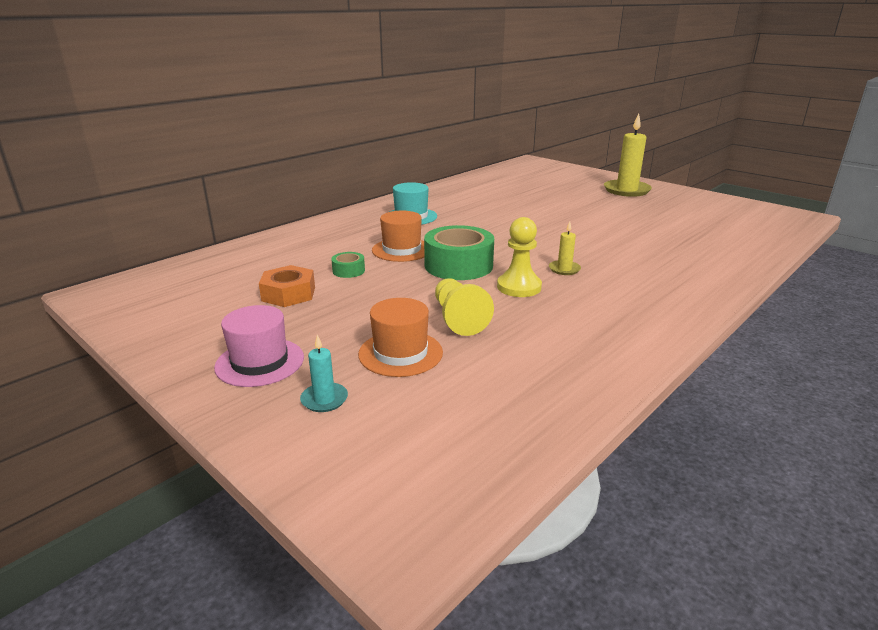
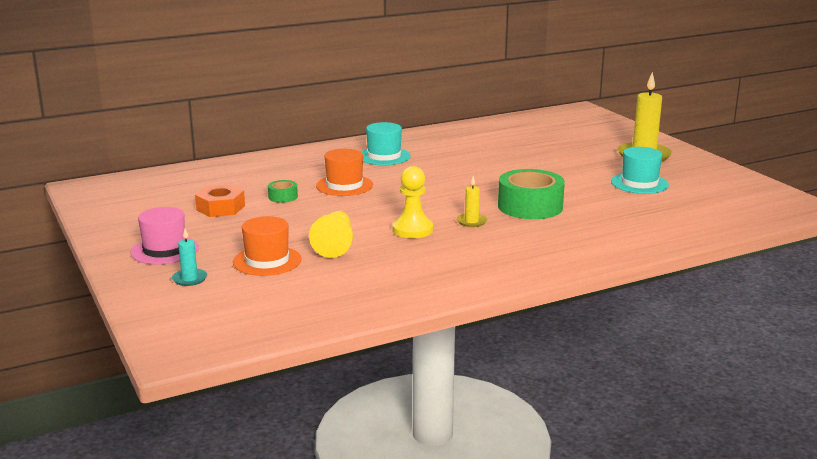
camera: 20 degrees right, 5 degrees down
(458, 265) = (380, 205): green tape -> green tape (530, 206)
(656, 213) = (639, 183): none -> turquoise hat

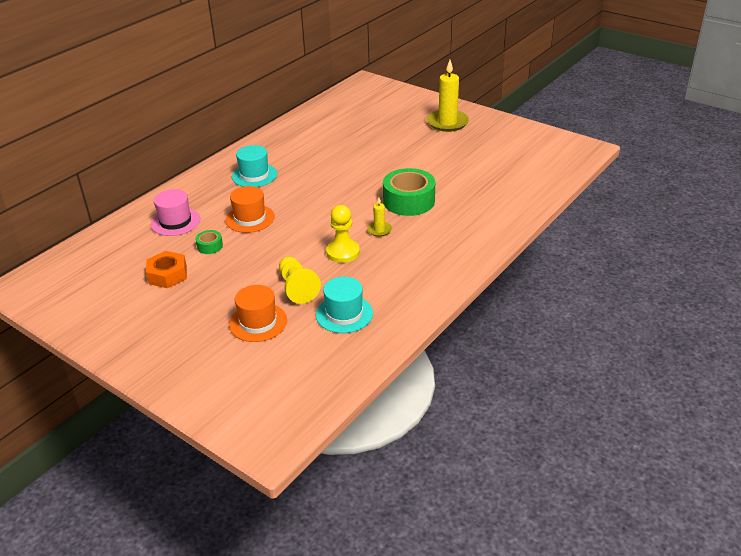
camera: 25 degrees left, 15 degrees up
(165, 250) = (162, 338): pink hat -> pink hat (175, 222)
(189, 279) = (212, 363): turquoise candle -> none
(639, 183) = (466, 154): turquoise hat -> turquoise hat (344, 314)

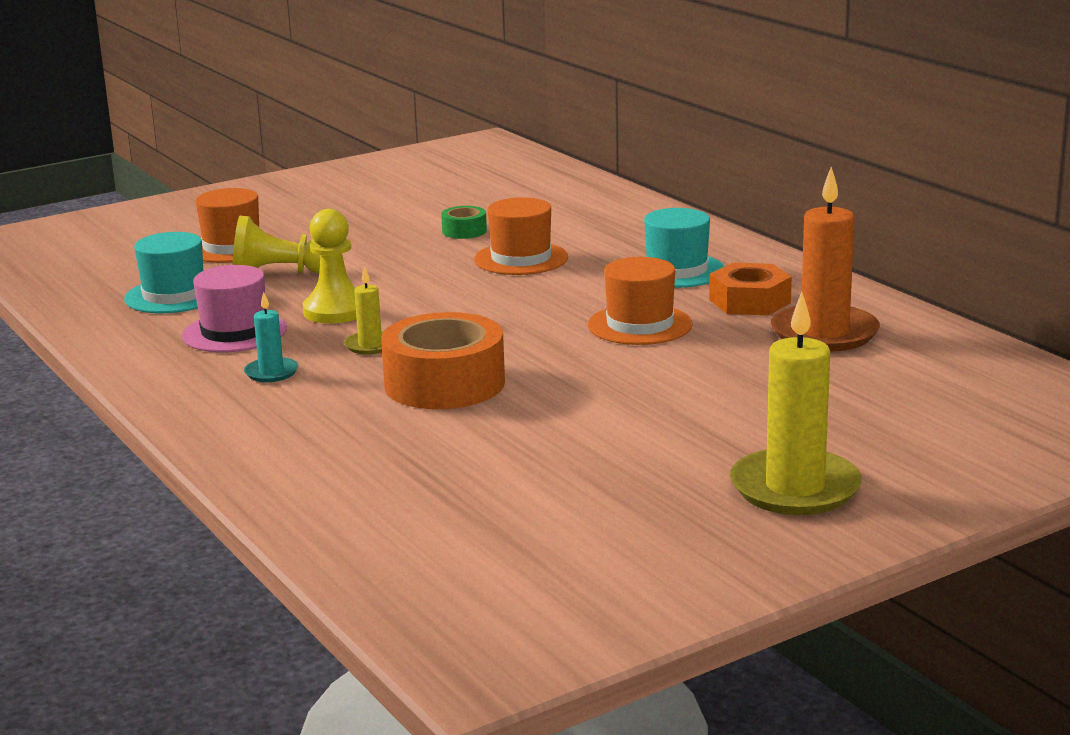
camera: 110 degrees right, 15 degrees down
(167, 275) = (416, 207): orange nut -> orange nut (749, 301)
(175, 222) = (564, 214): pink hat -> pink hat (234, 332)
(315, 134) = (824, 333): none -> orange candle
(324, 172) = (640, 325): none -> orange hat
(409, 201) = (444, 384): green tape -> orange tape
(423, 247) = (271, 372): none -> turquoise candle

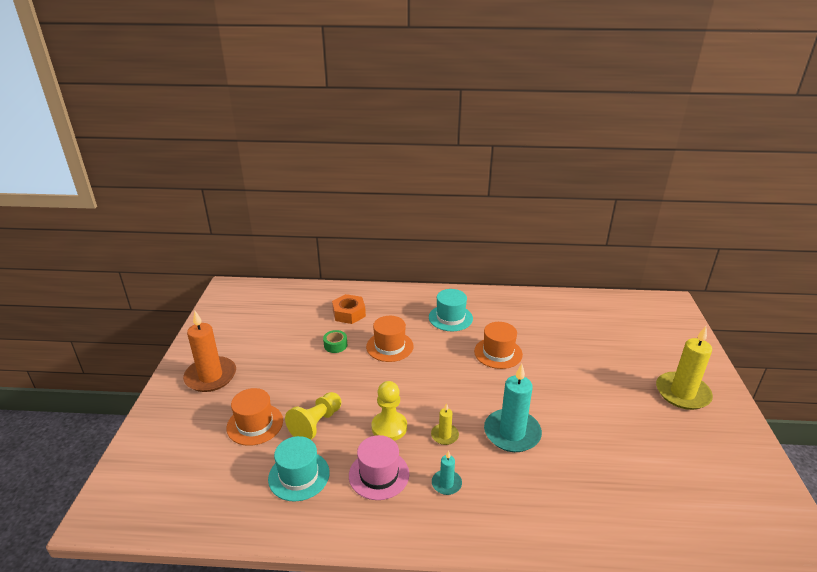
camera: 55 degrees left, 10 degrees up
(444, 384) = (512, 433): orange tape -> turquoise candle
(749, 301) = (500, 318): orange nut -> orange nut (349, 313)
(824, 333) = (548, 319): orange candle -> orange candle (211, 376)

